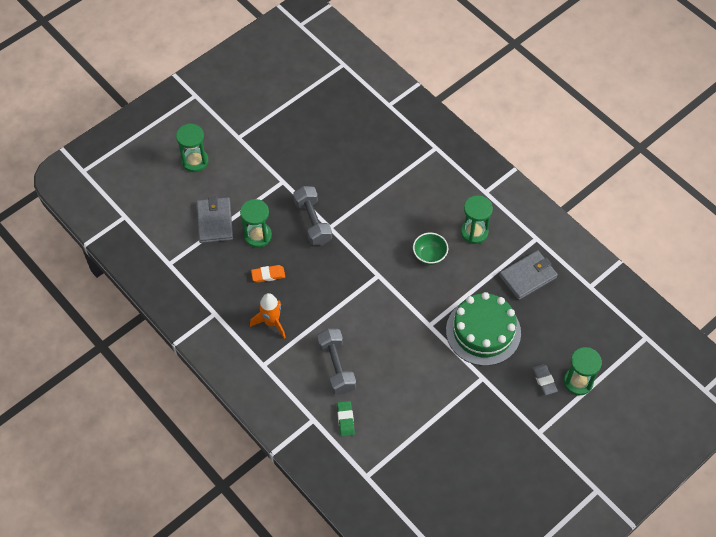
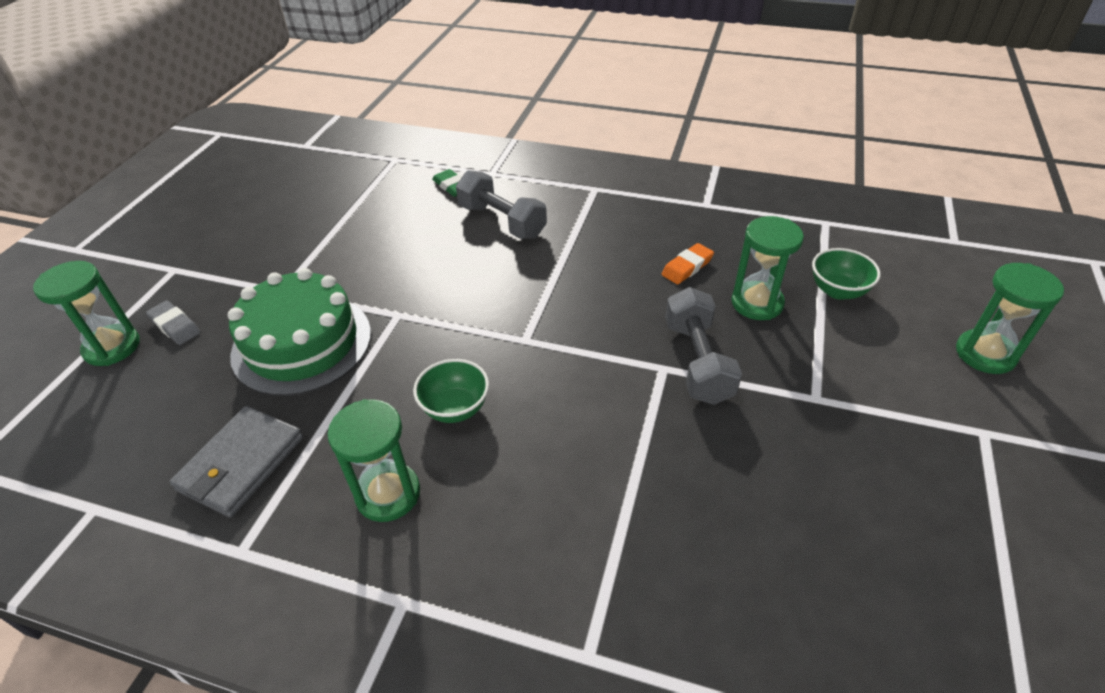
camera: 150 degrees right, 15 degrees down
(214, 221) = (838, 291): grey wallet -> green bowl
(271, 322) = (626, 225): orange rocket -> none
(313, 222) = (697, 361): grey dumbbell -> grey dumbbell turned 45 degrees clockwise

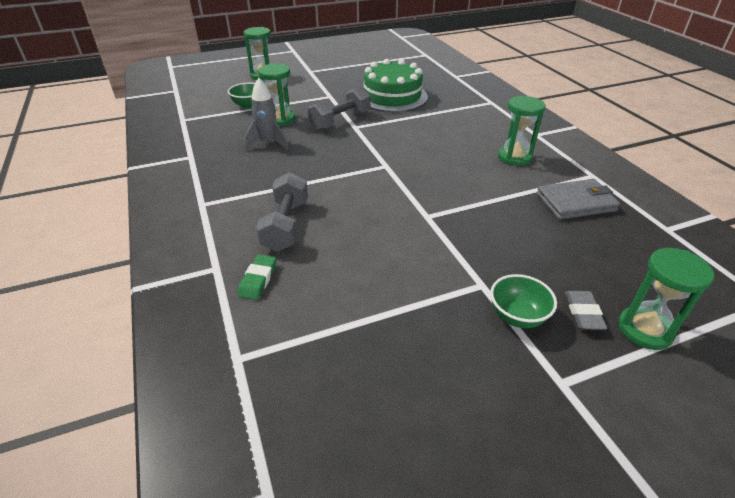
camera: 130 degrees left, 5 degrees down
(302, 343) = (499, 237): green cake -> green cake (392, 96)
(455, 408) = (453, 163): green bowl -> green bowl (517, 316)
(687, 267) = (268, 143): orange eraser -> grey rocket

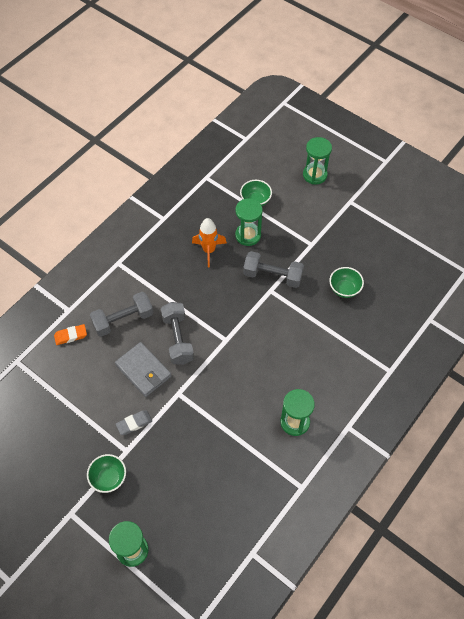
camera: 60 degrees right, 20 degrees up
(258, 280) = (71, 336): green eraser -> orange eraser
(268, 143) = (209, 250): grey rocket -> orange rocket
(354, 194) = (178, 339): none -> grey dumbbell
(392, 96) = (344, 289): green cake -> green bowl
(575, 202) = (252, 483): grey wallet -> grey wallet (143, 370)
(583, 313) = (130, 513): grey eraser -> grey eraser (134, 423)

